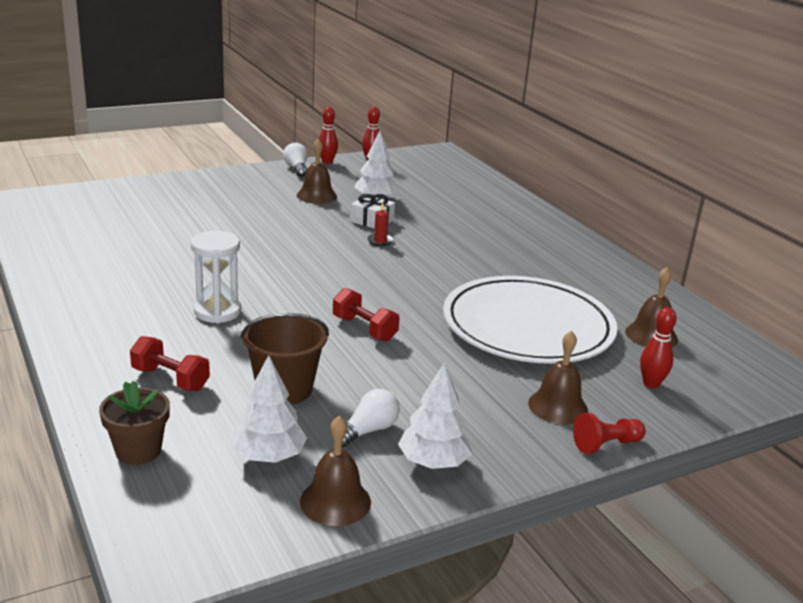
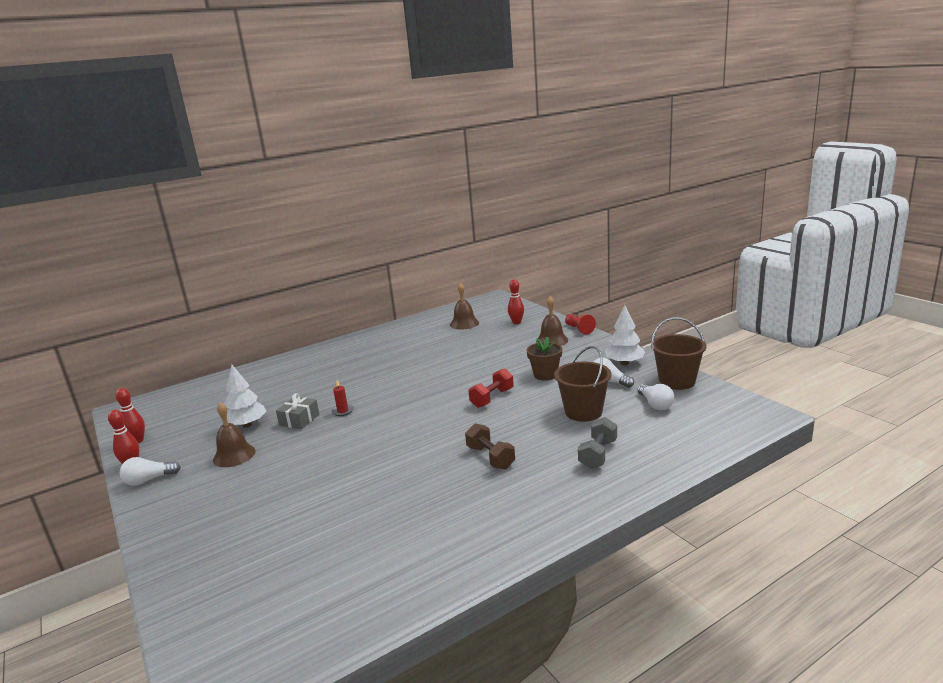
camera: 90 degrees left, 5 degrees down
(138, 450) = (684, 445): brown flower pot -> brown flower pot (545, 375)
(170, 379) = (598, 454): red dumbbell -> grey dumbbell
(217, 312) = (490, 457): white hourglass -> brown dumbbell
(268, 456) = (655, 404): white tree -> white light bulb
(335, 501) = (677, 381): brown bell -> brown bucket
(372, 221) = (299, 420): white gift -> grey gift
(528, 326) = (467, 352): white plate -> none

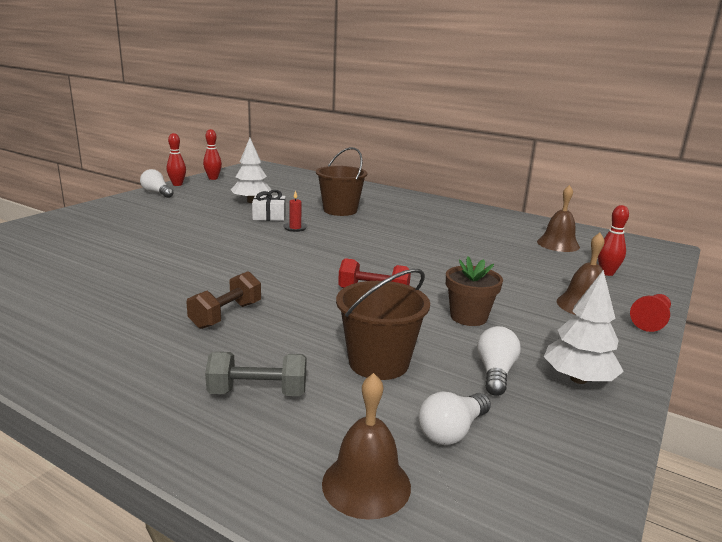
camera: 60 degrees right, 0 degrees up
(234, 455) = (199, 208): brown bell -> brown bell (366, 484)
(299, 420) = (269, 216): grey gift -> white gift
(677, 381) = (565, 448): brown bucket -> brown bucket (340, 210)

